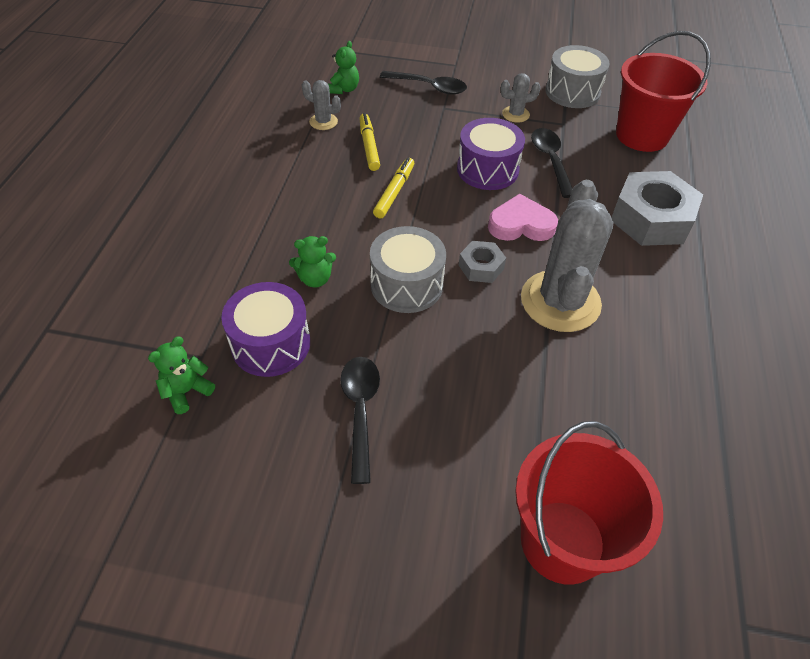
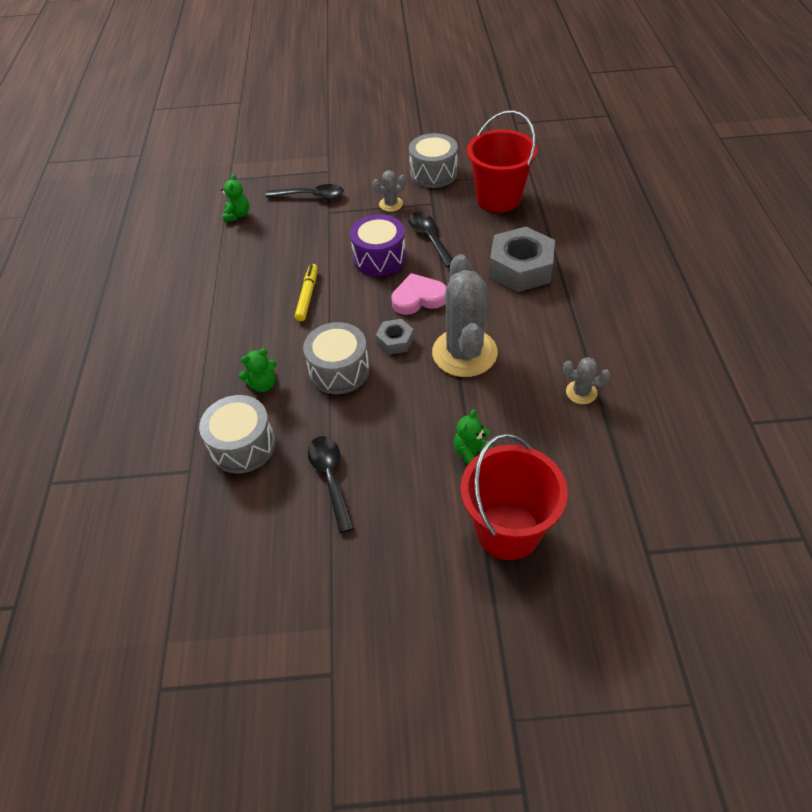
camera: 10 degrees left, 0 degrees up
(187, 391) = (186, 500): green teddy bear -> green teddy bear (472, 454)
(271, 344) = (243, 445): purple drum -> grey drum
(323, 122) = (228, 249): grey cactus -> grey cactus (581, 392)
(369, 146) = (274, 261): yellow marker -> none

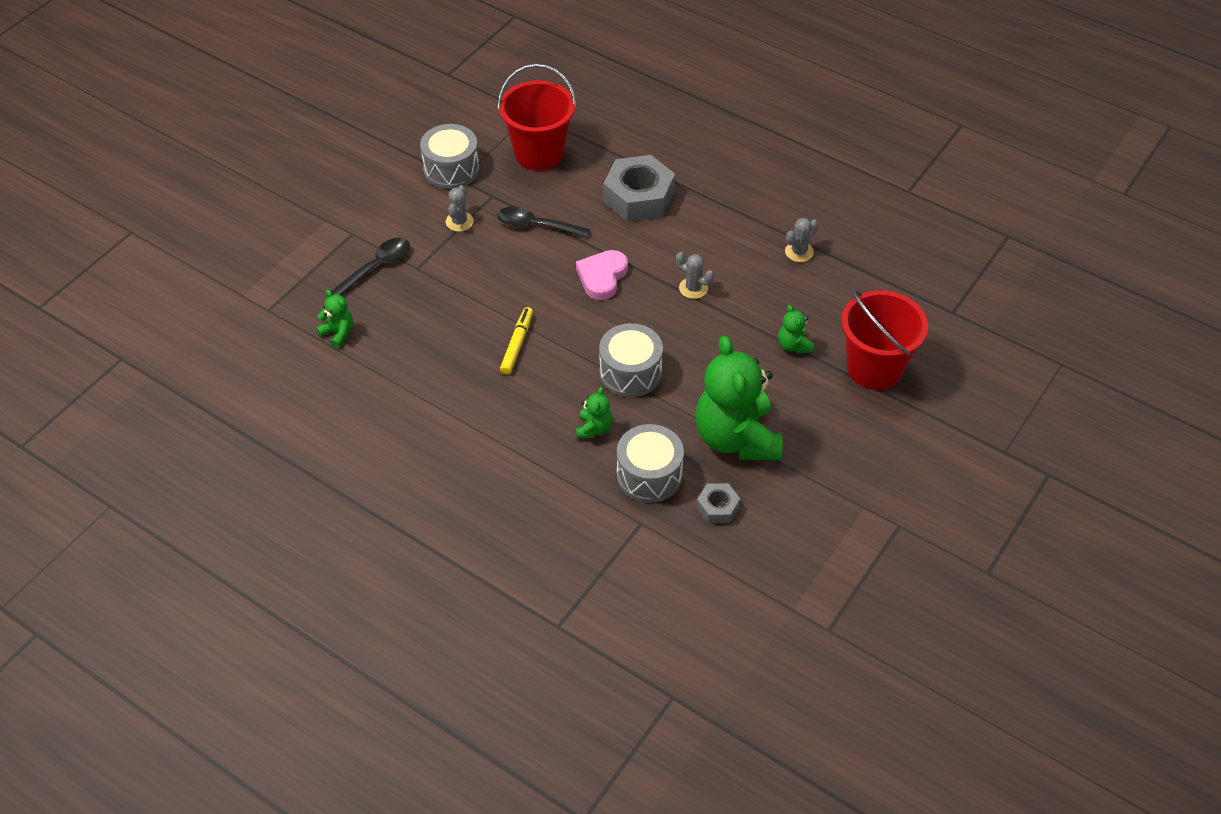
camera: 55 degrees left, 0 degrees up
(307, 296) = (517, 344): yellow marker -> yellow marker turned 60 degrees clockwise
(330, 478) = (736, 438): black spoon -> green teddy bear
(379, 258) = (524, 271): purple drum -> none
(395, 341) = (635, 320): grey nut -> grey nut (717, 507)
(464, 353) = (693, 288): grey cactus -> grey cactus, size x0.45

